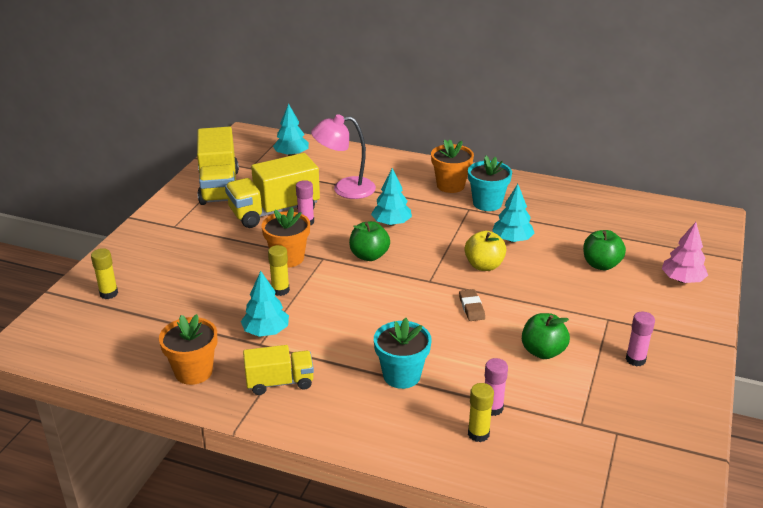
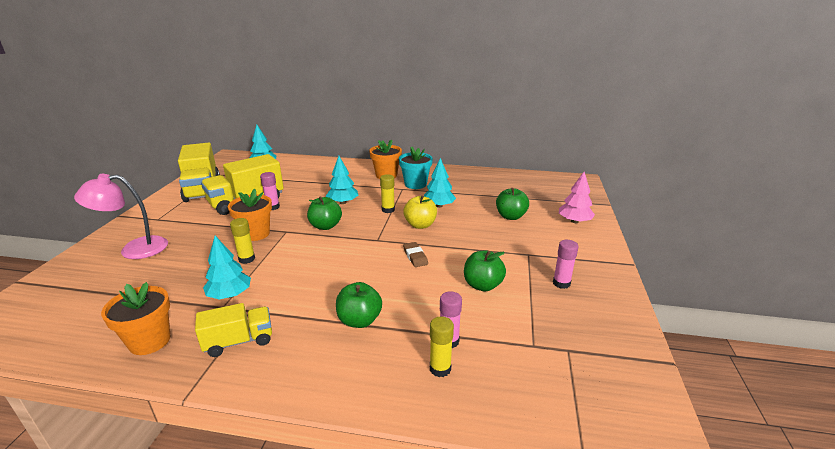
camera: 10 degrees left, 5 degrees down
(109, 293) = (80, 277): yellow glue stick -> yellow glue stick (388, 210)
(345, 189) = (305, 183): pink lamp -> pink lamp (134, 249)
(401, 375) = (359, 320): turquoise flower pot -> green apple

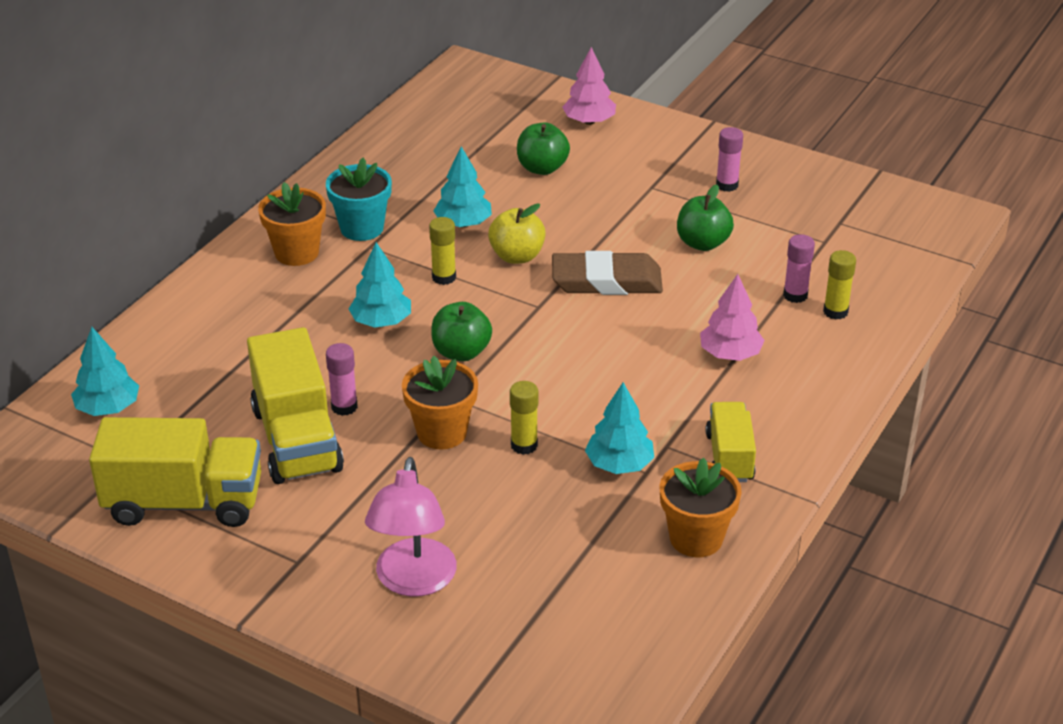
camera: 70 degrees left, 10 degrees up
(359, 320) = (730, 354): green apple -> pink tree
(415, 256) = (606, 281): brown eraser -> brown eraser, size x2.01

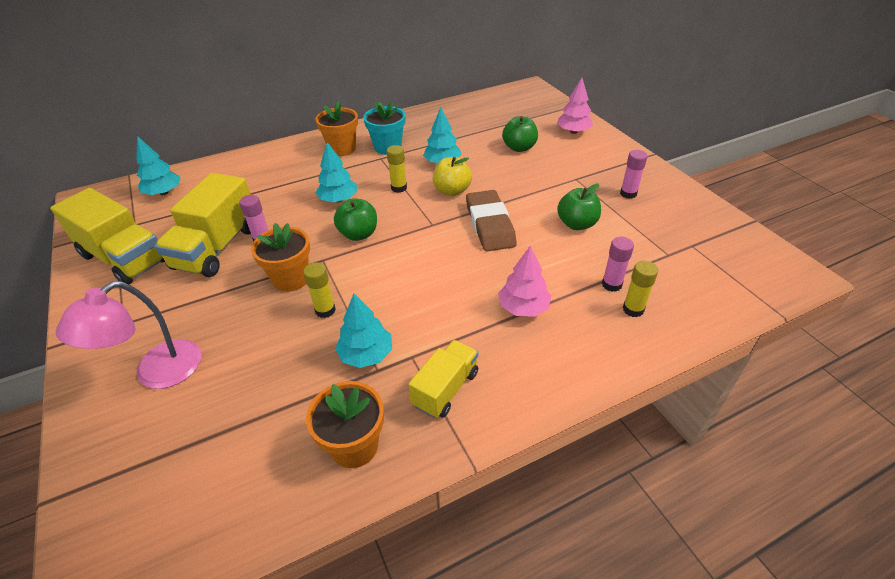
camera: 35 degrees right, 5 degrees up
(606, 281) = (490, 225): brown eraser -> brown eraser turned 45 degrees clockwise

